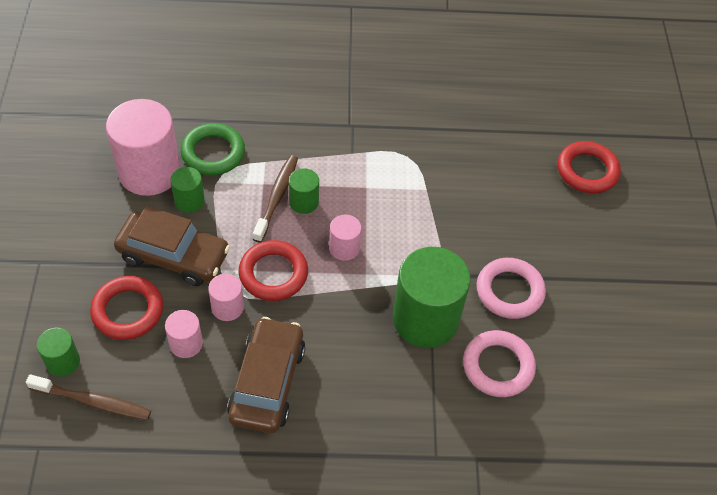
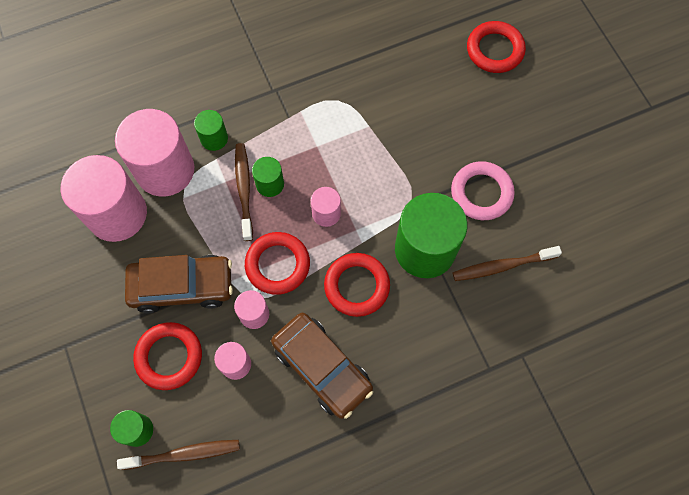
camera: 20 degrees left, 15 degrees up
(189, 201) = (168, 227): green cylinder -> green cylinder (214, 138)
(213, 153) = (165, 170): green ring -> pink cylinder
(267, 382) = (322, 367): brown car -> brown car turned 150 degrees clockwise
(340, 323) = (356, 286): none -> red ring
(498, 366) = (502, 266): pink ring -> brown toothbrush

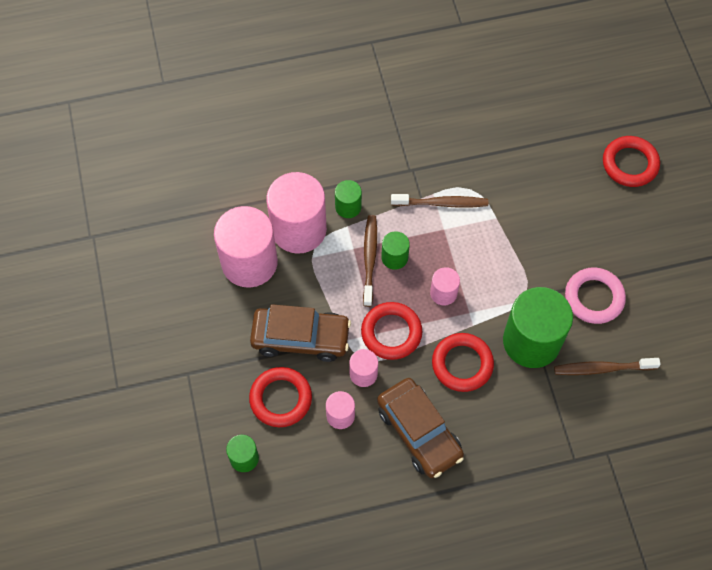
camera: 10 degrees right, 5 degrees down
(184, 454) = (283, 486): brown toothbrush -> brown toothbrush (441, 203)

